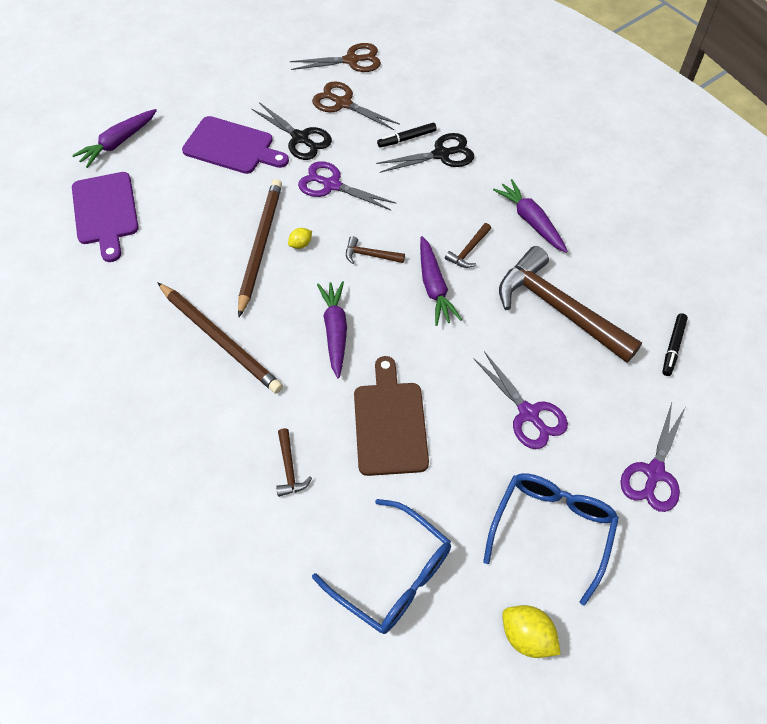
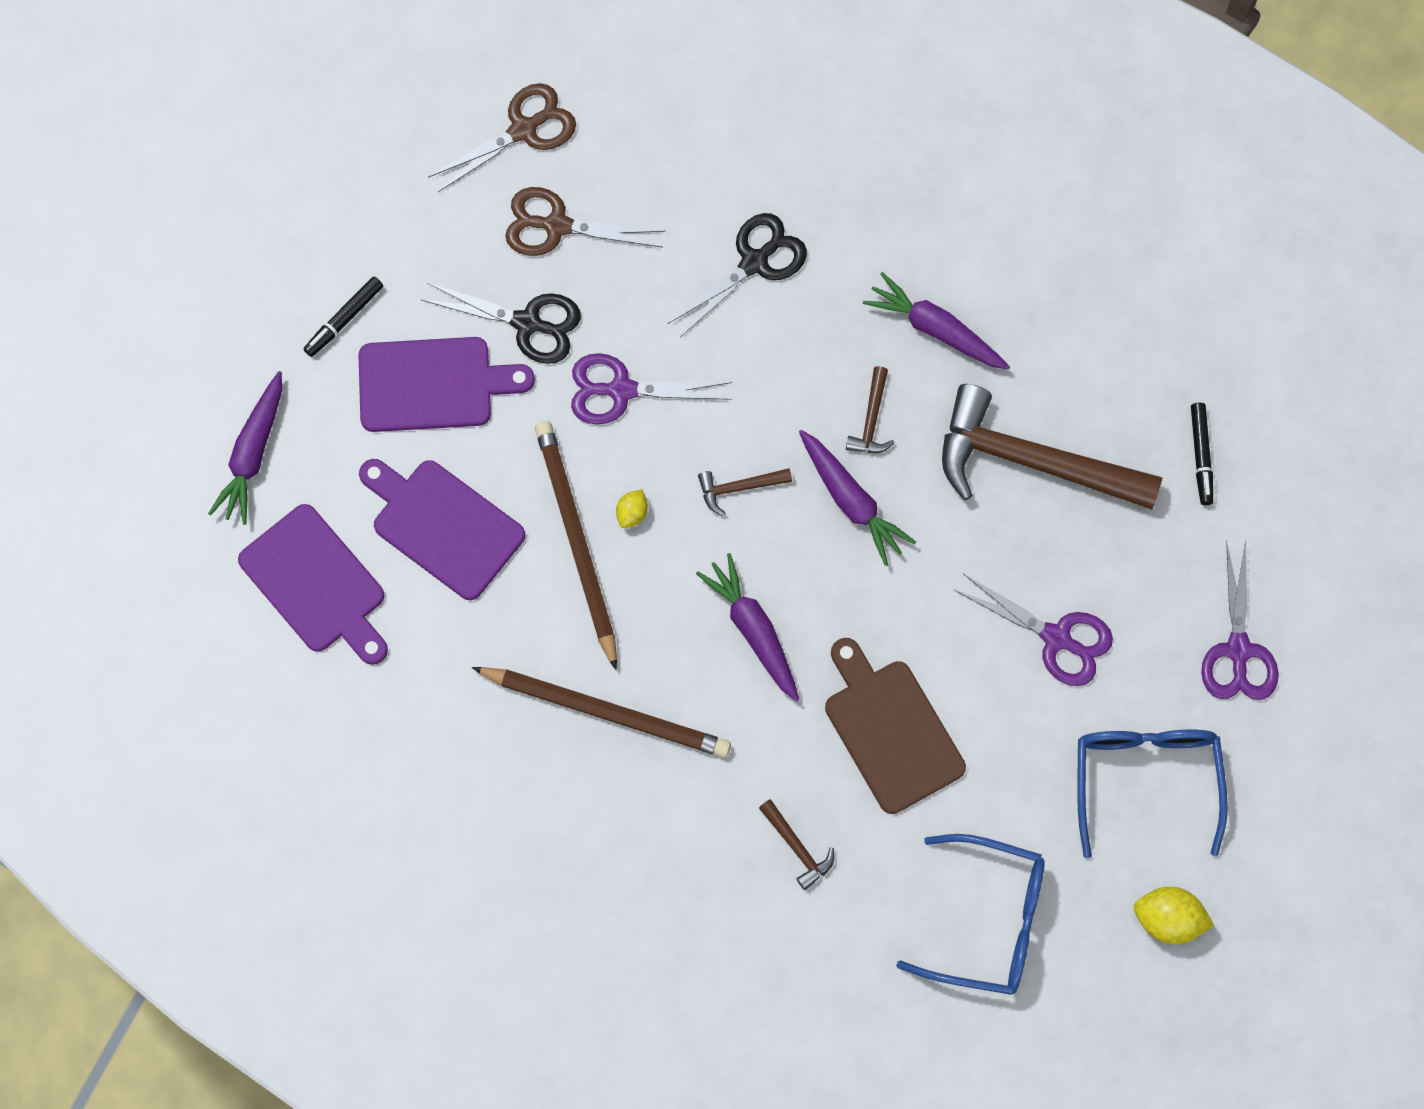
camera: 25 degrees left, 15 degrees up
(192, 211) = (443, 525): none -> purple cutting board
(407, 139) = (689, 254): black marker -> black marker (344, 319)

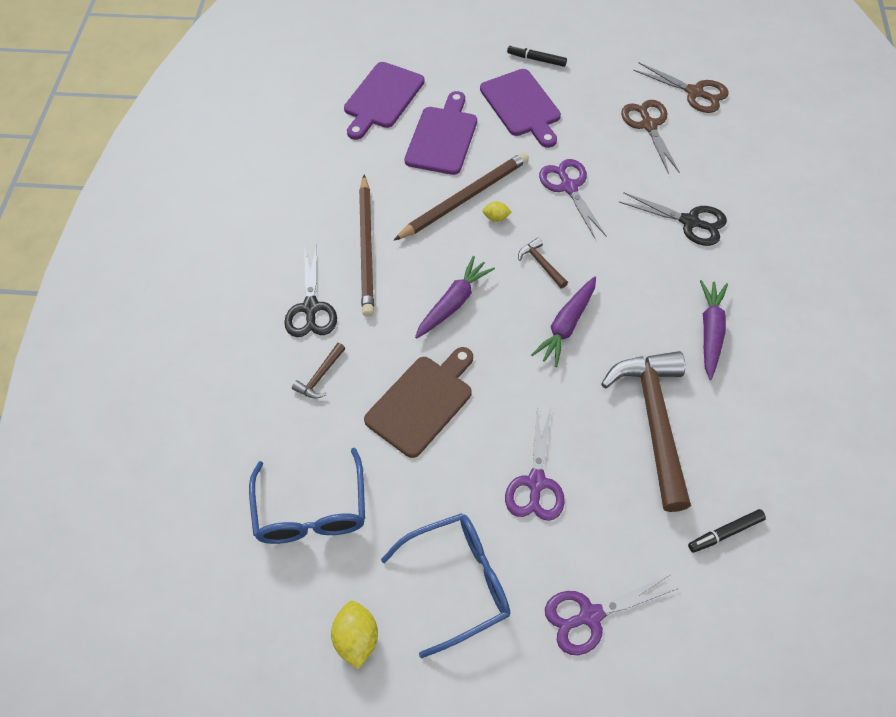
camera: 70 degrees right, 15 degrees down
(253, 453) = (441, 51): purple carrot -> none
(527, 323) = (582, 132): black scissors -> black scissors (311, 308)
(871, 420) = (627, 318): brown hammer -> none

